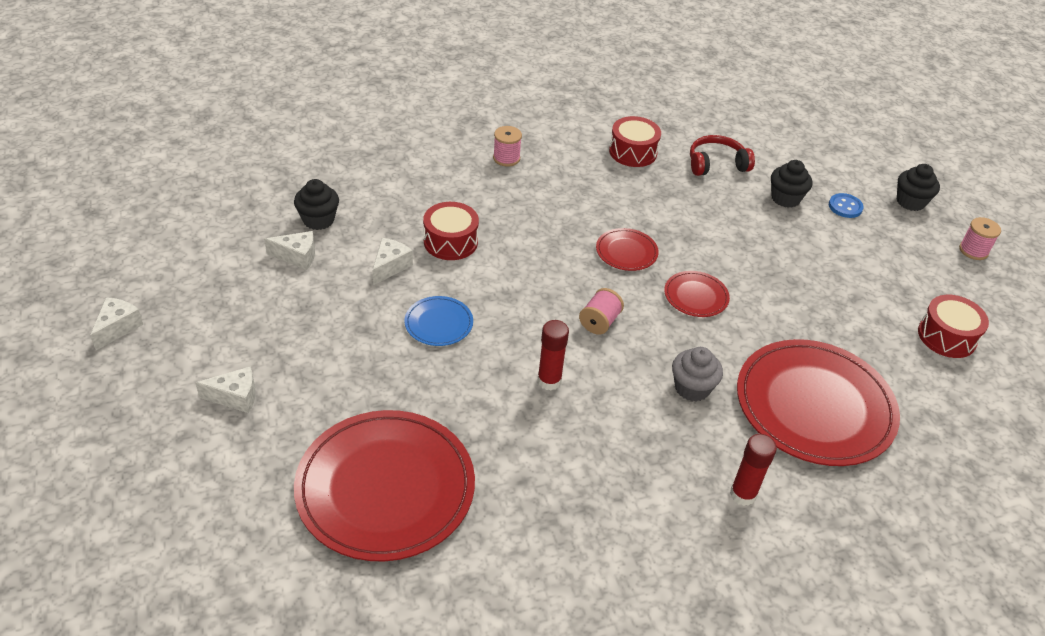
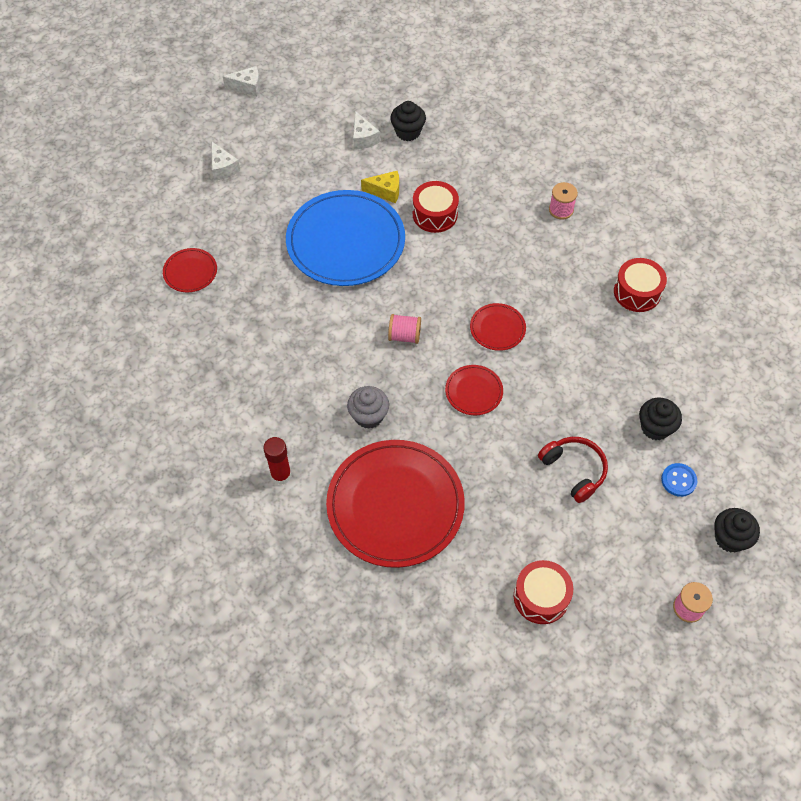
camera: 70 degrees right, 15 degrees up
(385, 488) = (190, 272): red plate -> red plate, size x0.45
(390, 266) = (386, 191): white cheese -> yellow cheese
(439, 323) = (345, 241): blue plate -> blue plate, size x2.23
(549, 381) = (326, 325): red glue stick -> none
(716, 164) = (667, 360): red headphones -> red headphones (574, 470)

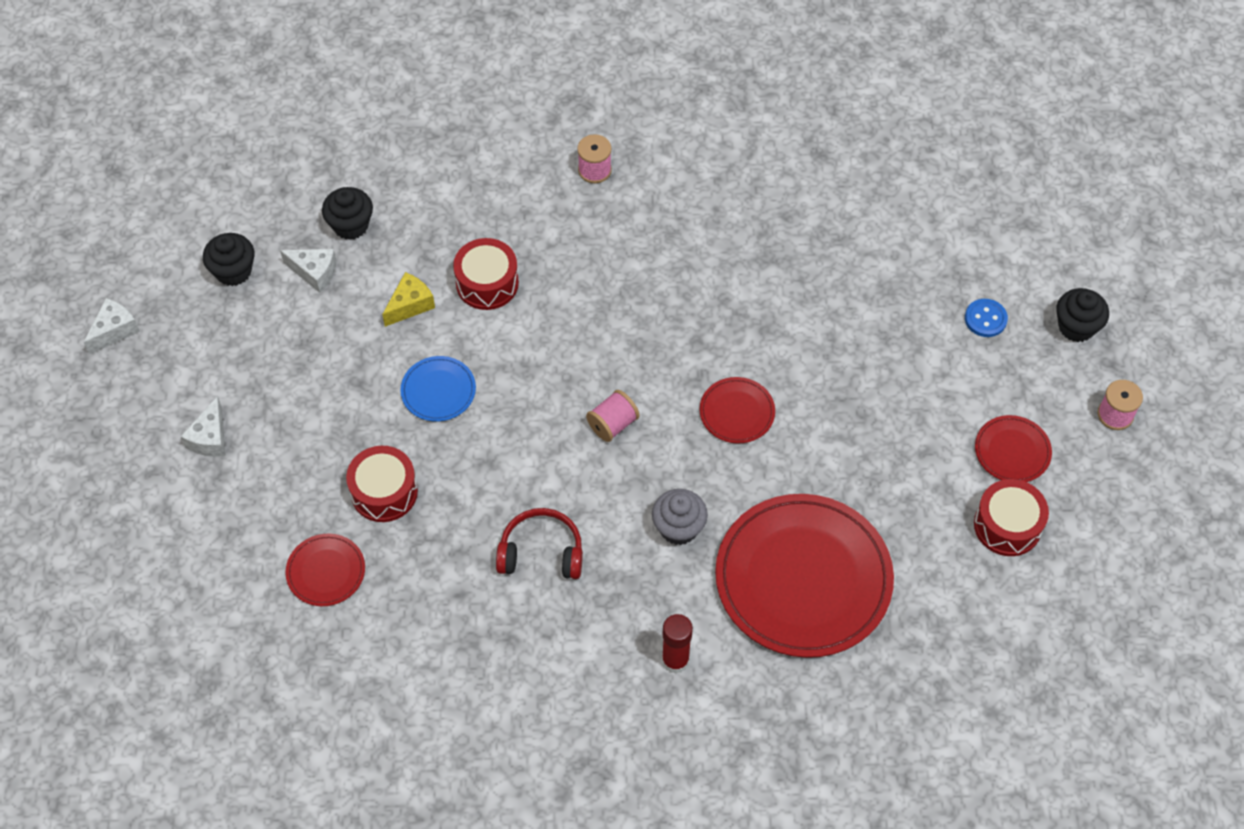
camera: 50 degrees left, 0 degrees up
(223, 168) = (210, 438): white cheese -> white cheese turned 90 degrees clockwise
(345, 241) = (438, 391): blue plate -> blue plate, size x0.45
(497, 328) = (683, 335): red plate -> red plate (1012, 451)
(574, 470) = (901, 395): red headphones -> red headphones (541, 553)
(637, 292) = (754, 186): red drum -> red drum (384, 492)
(655, 427) = (915, 292): black cupcake -> black cupcake (233, 271)

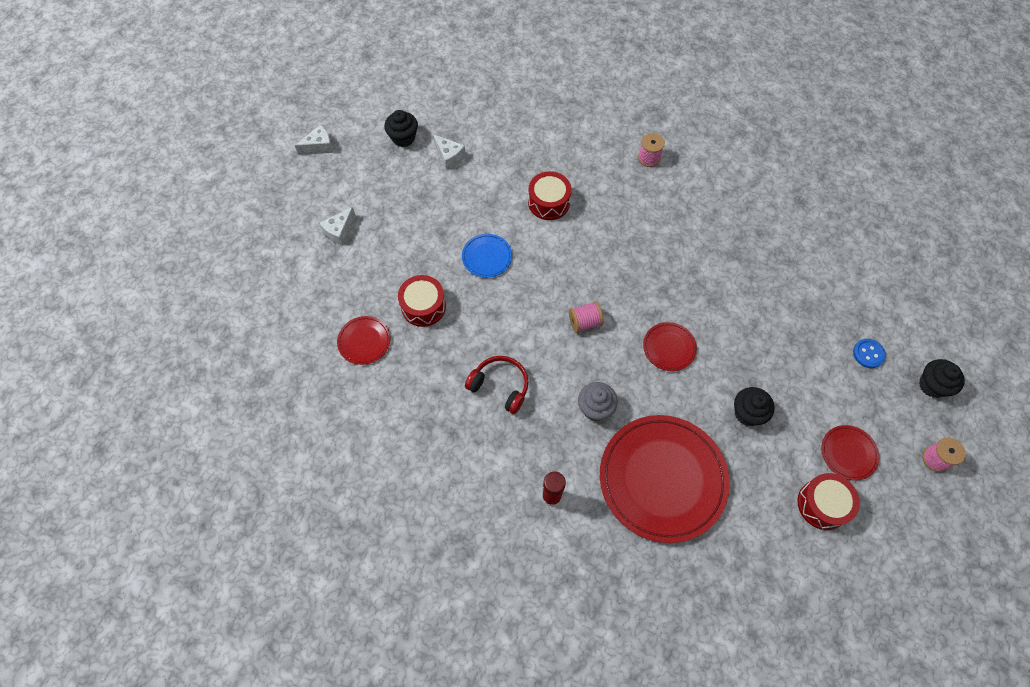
camera: 25 degrees right, 5 degrees up
(351, 225) = (484, 136): black cupcake -> black cupcake (747, 413)
(410, 305) = (496, 197): yellow cheese -> none

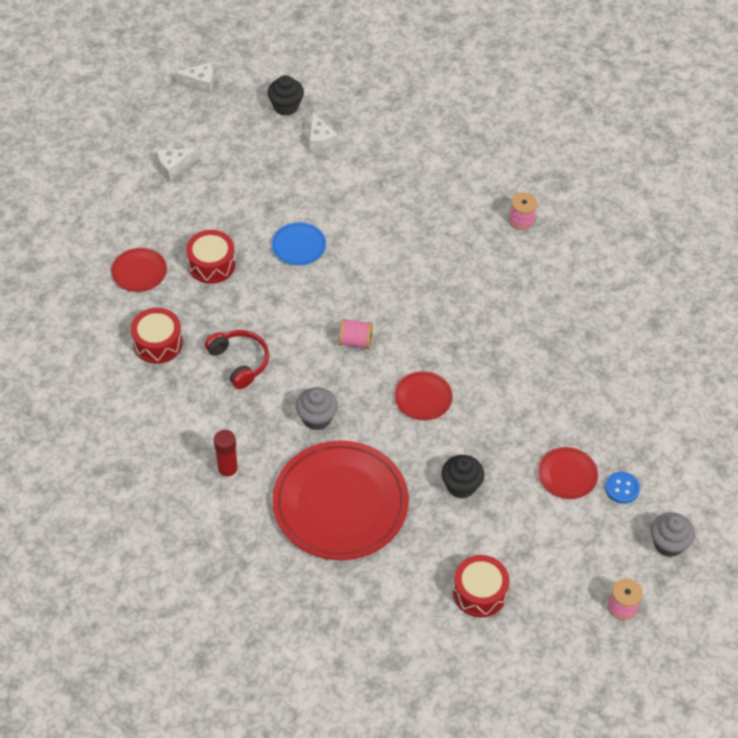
camera: 25 degrees right, 10 degrees down
(549, 202) = (391, 221): red drum -> red drum (158, 343)
(848, 453) = (537, 562): red plate -> red plate (567, 474)
(932, 385) = (668, 544): black cupcake -> grey cupcake

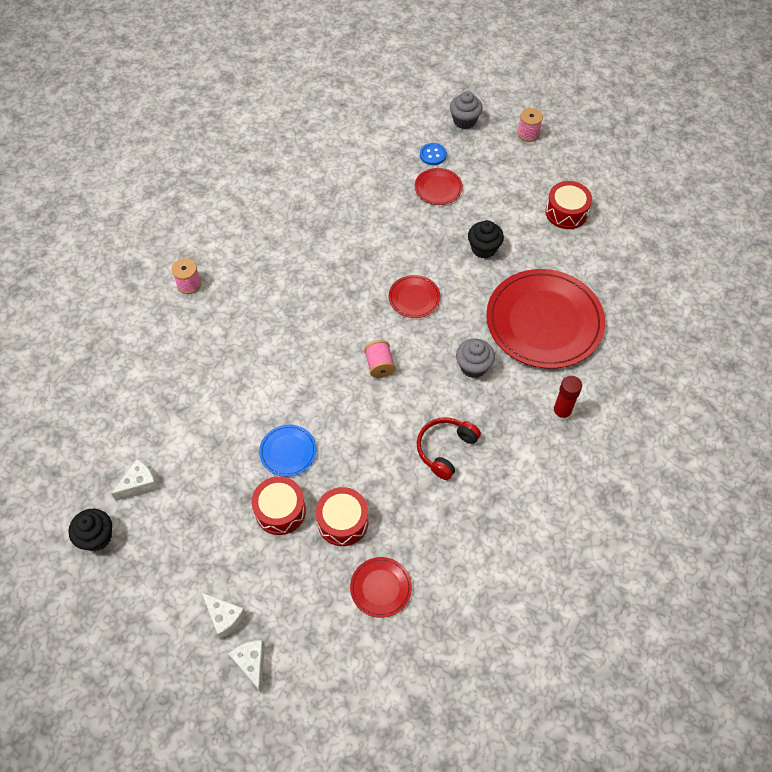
camera: 110 degrees left, 5 degrees up
(158, 343) = (458, 530): red drum -> red drum (280, 510)
(200, 83) = (84, 646): white cheese -> white cheese (251, 663)

